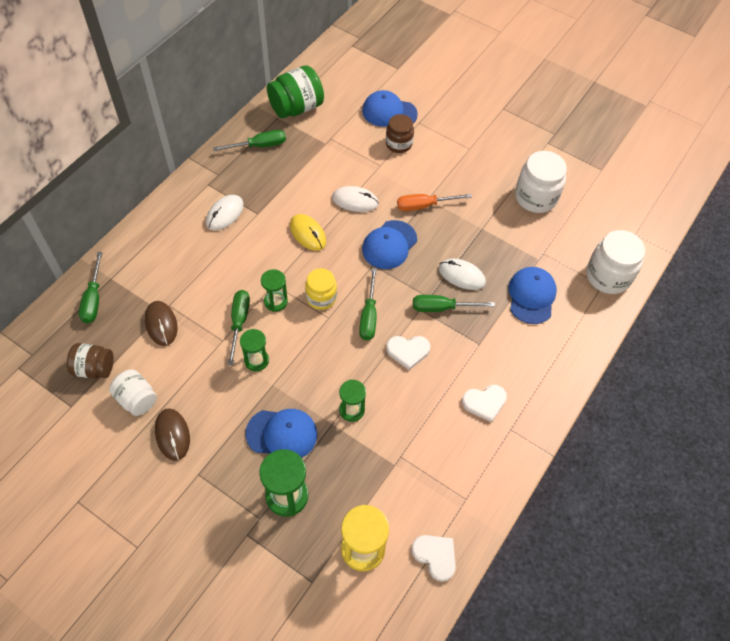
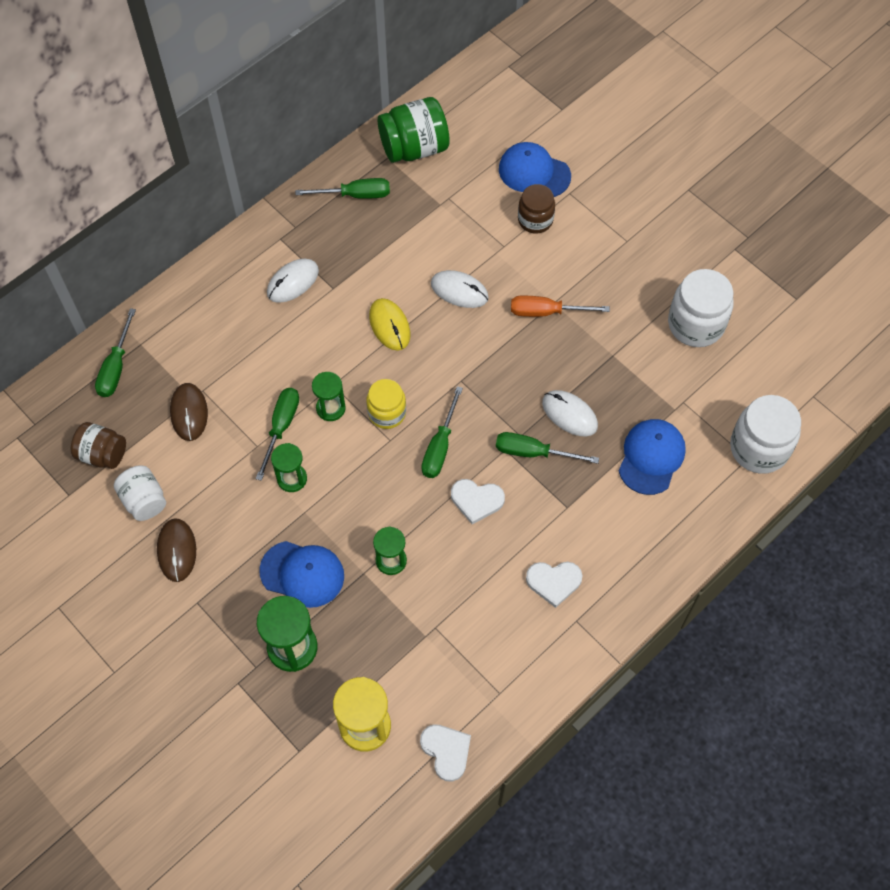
camera: 15 degrees right, 5 degrees up
(389, 245) = (488, 358): blue cap -> none

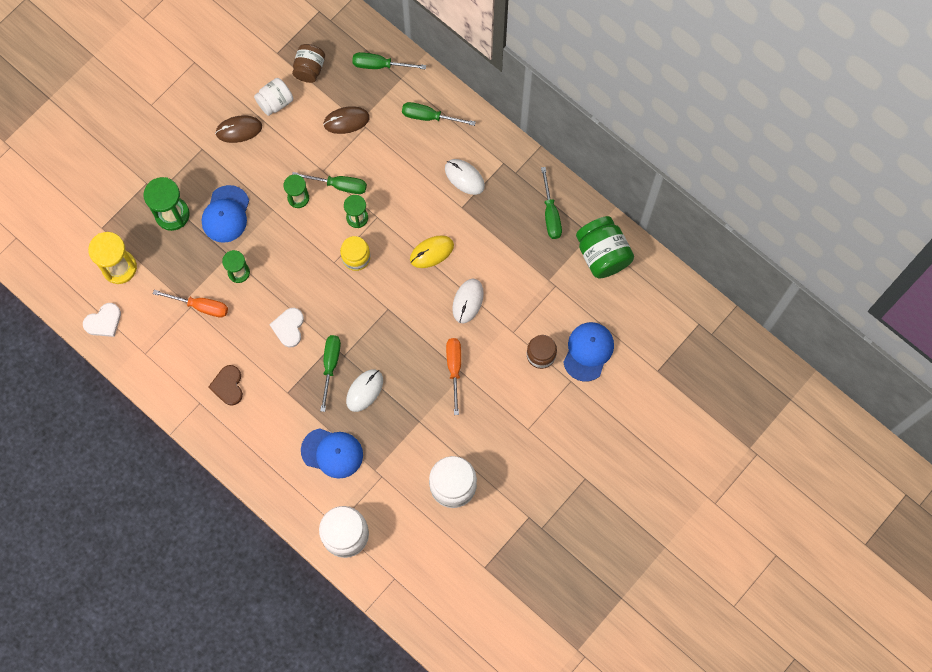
camera: 85 degrees right, 10 degrees up
(435, 614) = (200, 306): none -> orange screwdriver
(440, 446) = (331, 298): green screwdriver -> green screwdriver (429, 117)
(554, 582) = (228, 386): white heart -> brown heart

